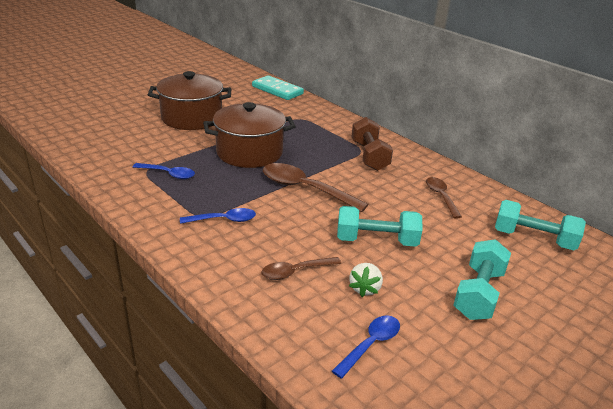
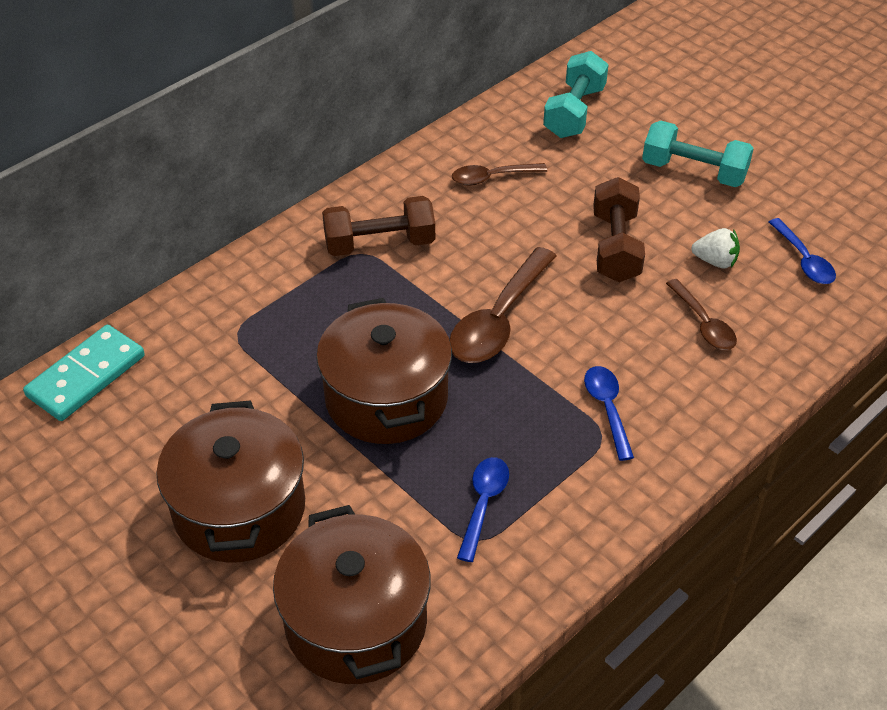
camera: 90 degrees left, 15 degrees up
(117, 140) = (356, 622): none -> brown pot
(371, 344) = (804, 260): blue spoon -> blue spoon turned 150 degrees counterclockwise
(376, 240) = (615, 247): turquoise dumbbell -> brown dumbbell

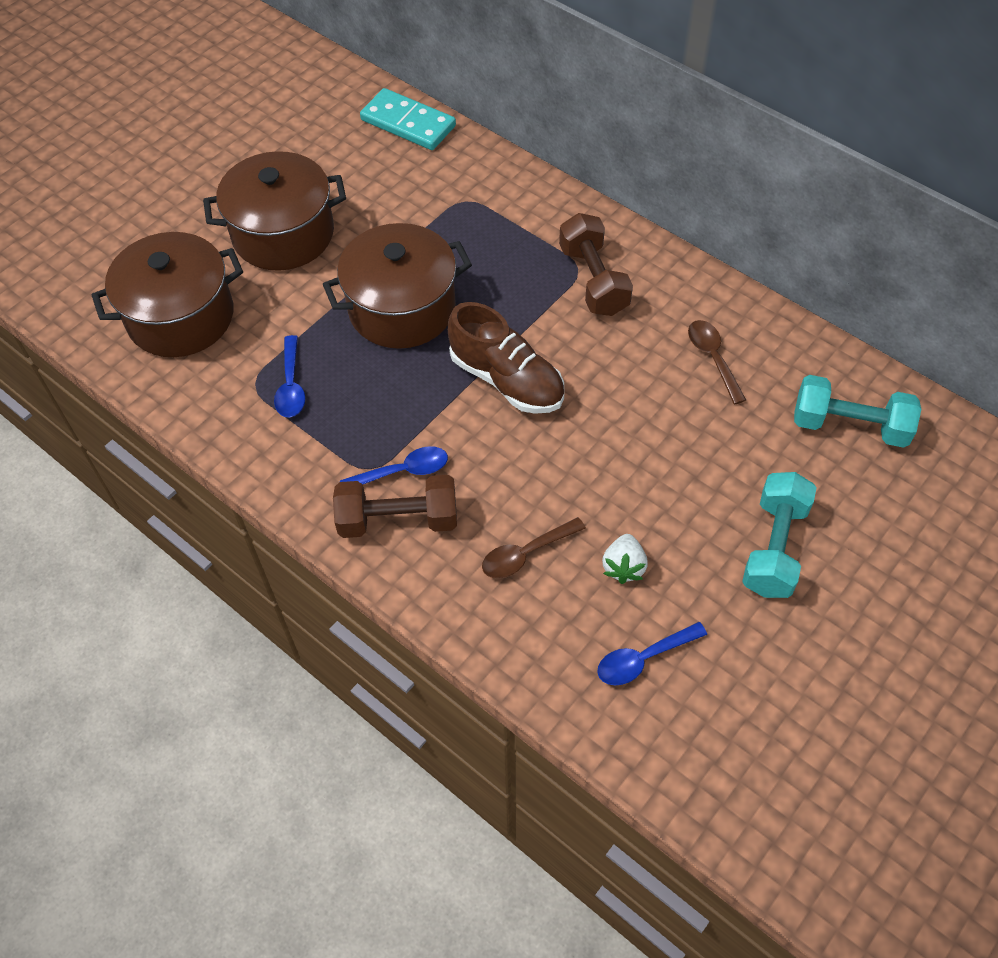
camera: 85 degrees right, 10 degrees up
(483, 504) = (291, 386): blue spoon -> blue spoon turned 75 degrees clockwise
(498, 319) = (507, 380): brown spoon -> brown shoe
(615, 247) = (628, 472): brown dumbbell -> brown dumbbell (398, 519)

